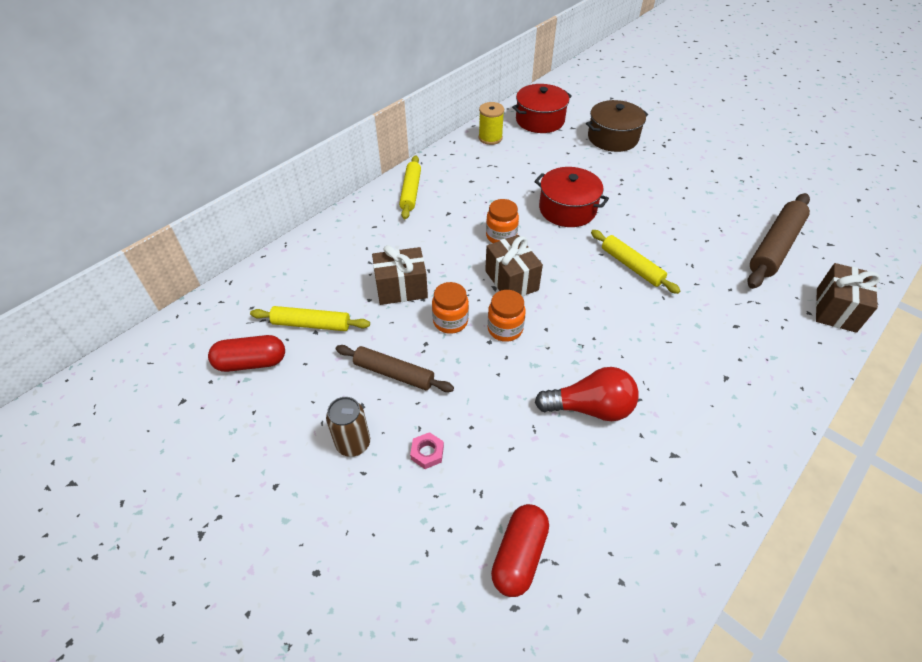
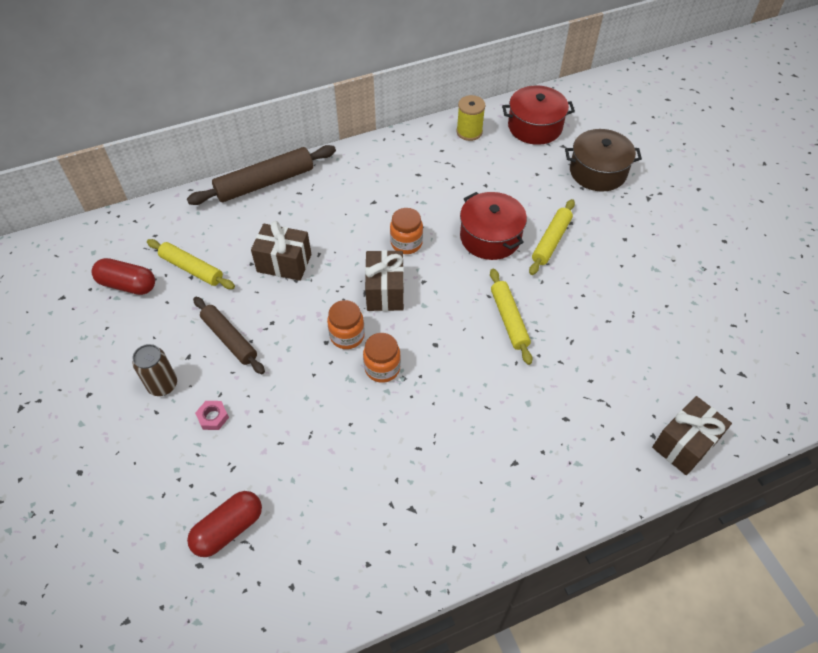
camera: 25 degrees right, 5 degrees up
(410, 192) = (354, 167): yellow rolling pin -> yellow rolling pin (551, 241)
(450, 321) = (305, 310): orange jar -> orange jar (382, 368)
(590, 408) = (370, 437): red light bulb -> none
(774, 247) = (676, 354): brown rolling pin -> brown rolling pin (265, 182)

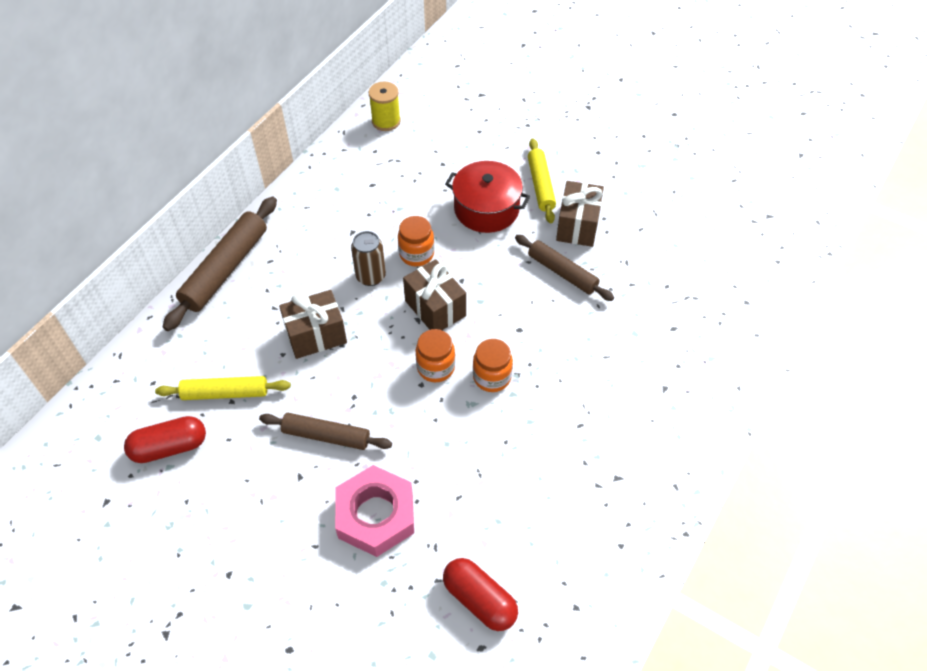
camera: 35 degrees left, 0 degrees up
(163, 385) = (299, 518): brown can -> brown can (371, 276)
(213, 417) = (376, 515): pink nut -> pink nut, size x2.41
(228, 529) = (479, 600): red capsule -> red capsule turned 60 degrees counterclockwise
(509, 319) = (562, 272): yellow rolling pin -> brown rolling pin
(535, 126) = (441, 88): red pot -> none
(598, 171) = (529, 104): brown pot -> none
(684, 444) = (773, 295): brown gift -> brown gift (577, 226)

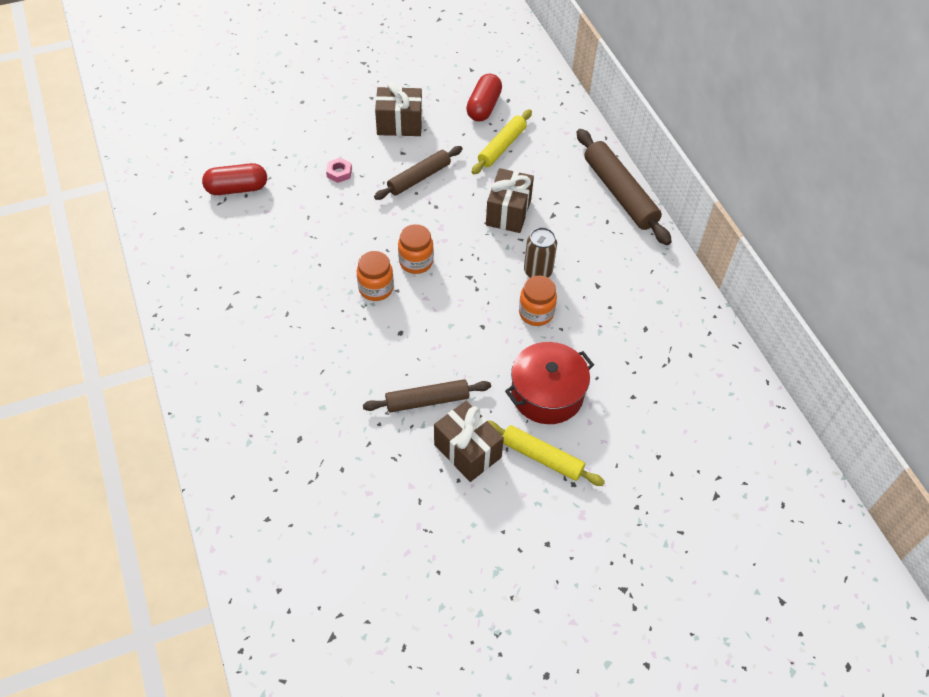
camera: 125 degrees right, 0 degrees up
(376, 515) = (339, 173): pink nut -> pink nut, size x0.42
(386, 121) = (728, 386): yellow spool -> none
(435, 308) = (469, 293): brown gift -> brown gift (399, 124)

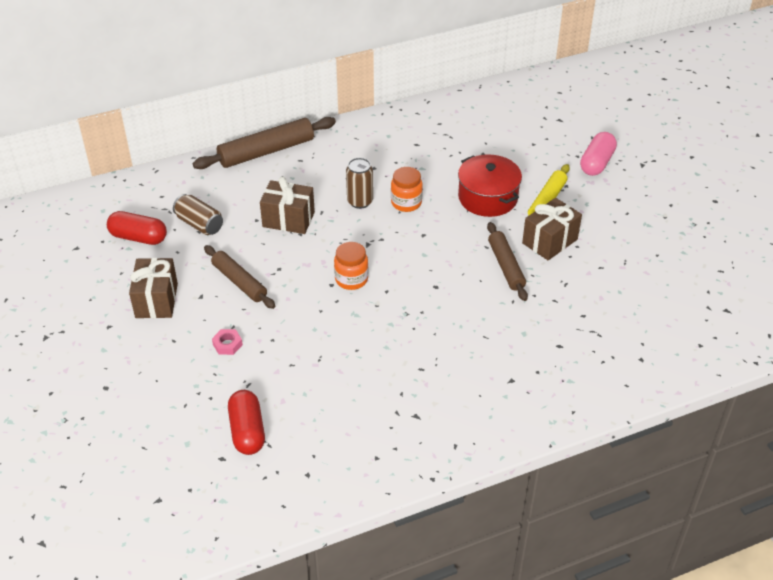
camera: 90 degrees left, 10 degrees down
(376, 288) = (385, 305): orange jar -> none
(502, 147) = (199, 224): yellow rolling pin -> brown can
(622, 529) = (596, 163): none -> pink capsule

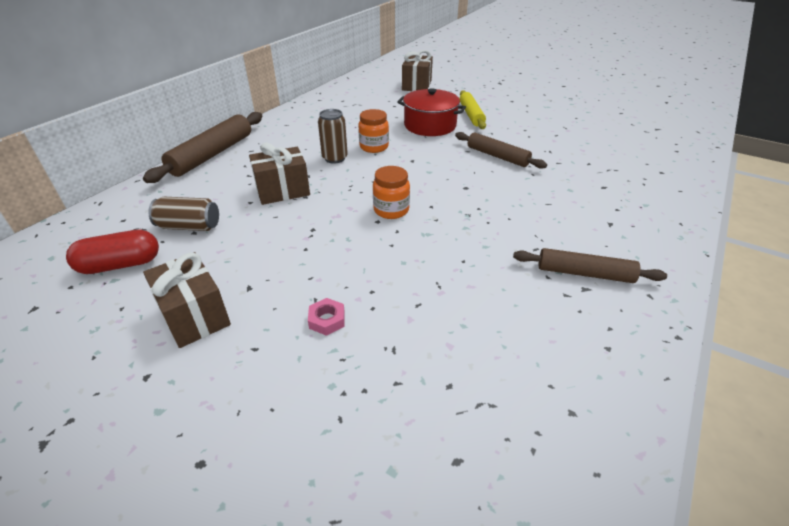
camera: 35 degrees left, 5 degrees down
(239, 282) = (282, 256): brown rolling pin -> brown rolling pin (584, 273)
(247, 431) = (450, 404): red capsule -> none
(549, 241) = (504, 133): brown gift -> brown gift (416, 85)
(596, 163) = (473, 89): pink capsule -> none

